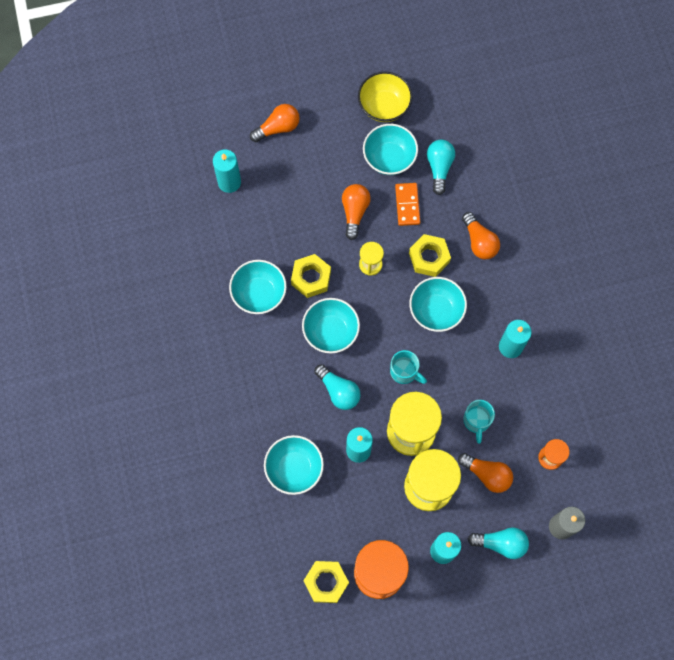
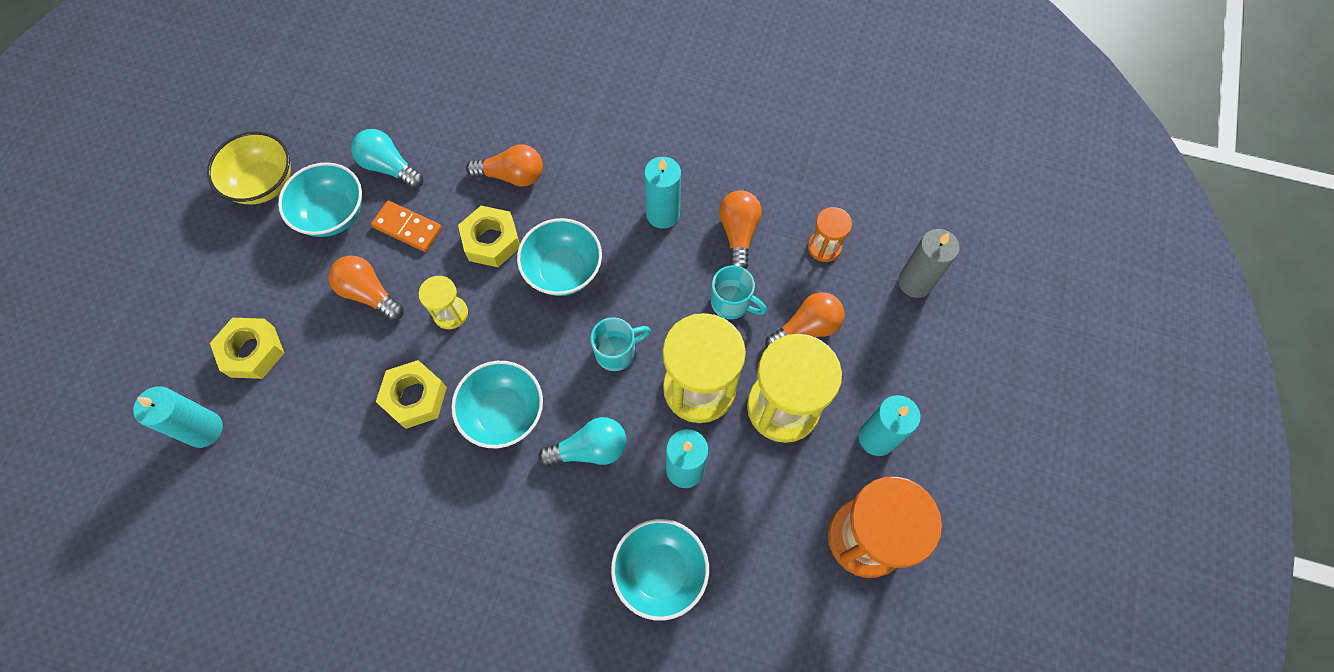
camera: 60 degrees left, 5 degrees down
(259, 294) = (387, 479): turquoise bowl -> none
(278, 128) = (184, 323): orange light bulb -> orange light bulb (738, 233)
(326, 582) = (843, 619): yellow nut -> yellow nut (252, 352)
(501, 543) = (902, 362): turquoise light bulb -> none

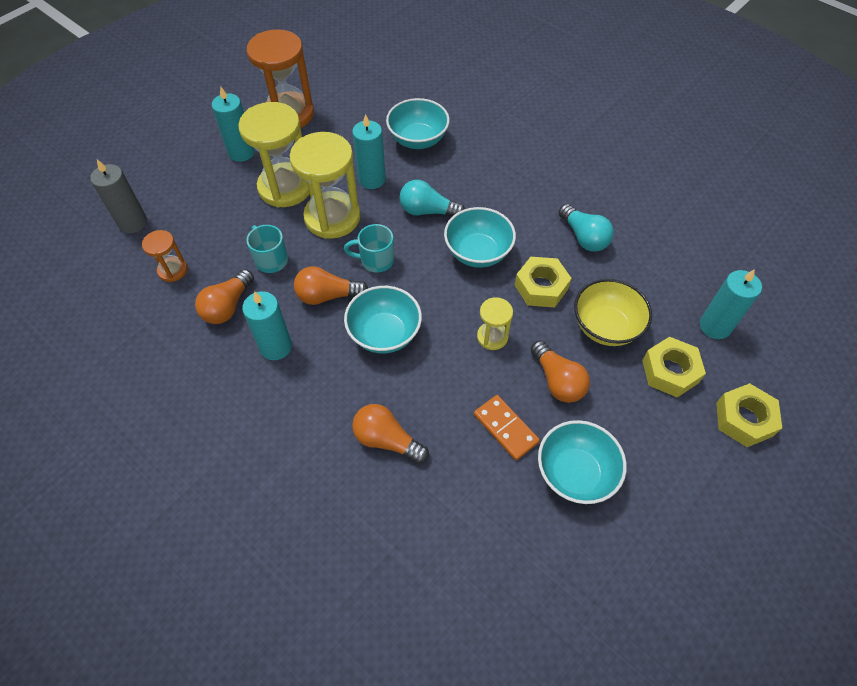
camera: 155 degrees left, 10 degrees down
(264, 183) = (643, 542): yellow bowl -> yellow bowl (605, 327)
(389, 167) = (504, 503): turquoise light bulb -> turquoise light bulb (584, 237)
(491, 241) = (433, 384): yellow nut -> yellow nut (744, 419)
(806, 329) = (233, 224): orange light bulb -> orange light bulb (327, 296)

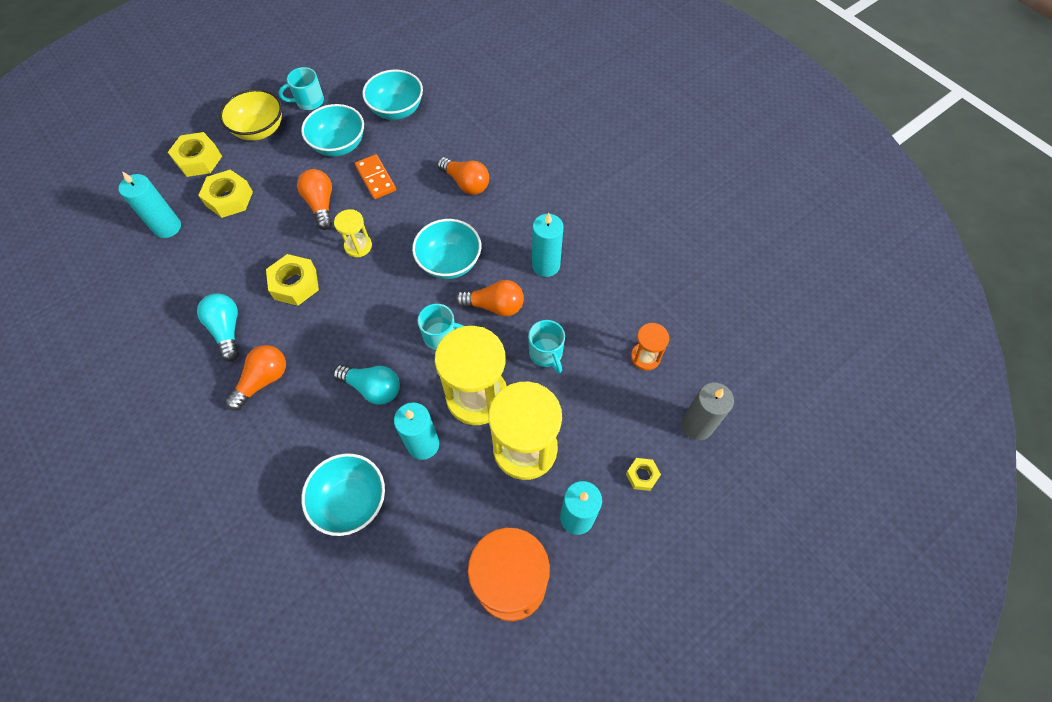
camera: 170 degrees left, 5 degrees up
(187, 183) = (642, 475): none -> yellow nut
(228, 306) = (589, 309): orange light bulb -> orange light bulb (263, 380)
(478, 252) = (339, 329): turquoise bowl -> turquoise bowl (397, 110)
(605, 327) = (258, 240): yellow bowl -> yellow bowl (260, 130)
(656, 547) = (309, 101): none -> turquoise mug

